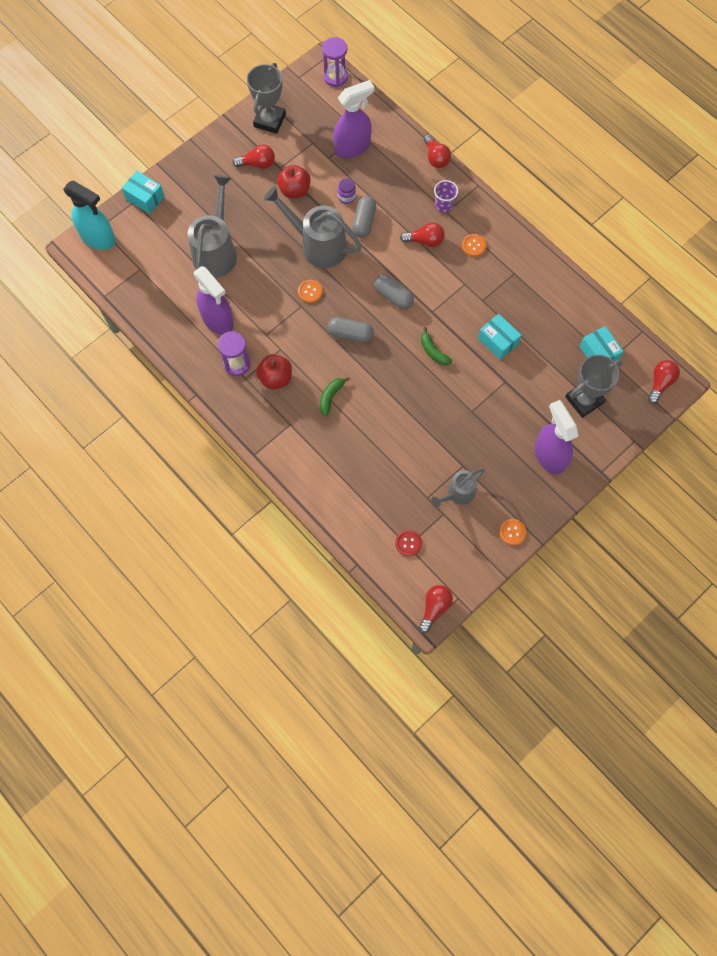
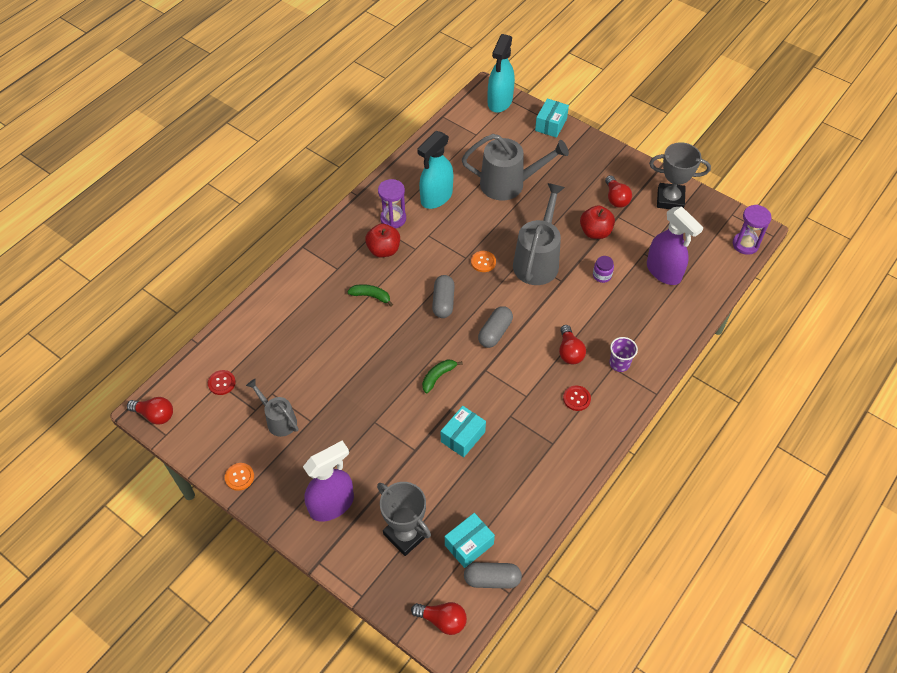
camera: 80 degrees right, 15 degrees down
(218, 320) = (436, 197): purple spray bottle -> turquoise spray bottle
(364, 222) = (576, 294): grey capsule -> grey capsule (492, 579)
(436, 158) = (678, 348): red light bulb -> none
(473, 246) = (576, 398): orange button -> red button

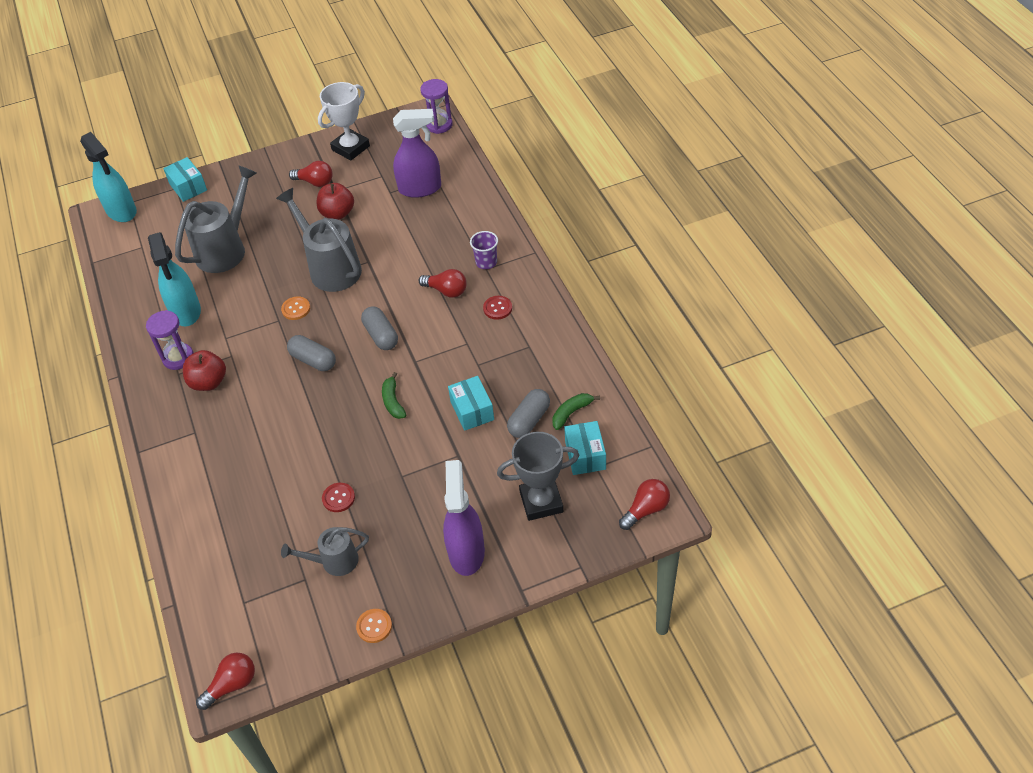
camera: 55 degrees left, 5 degrees down
(221, 383) = (245, 599): red button -> red button (338, 498)
(371, 296) = (254, 417): green banana -> green banana (571, 413)
(492, 579) = (630, 453): grey capsule -> grey capsule (529, 420)
(602, 275) = (387, 231): purple jar -> none
(670, 199) = (350, 148): grey trophy -> white trophy

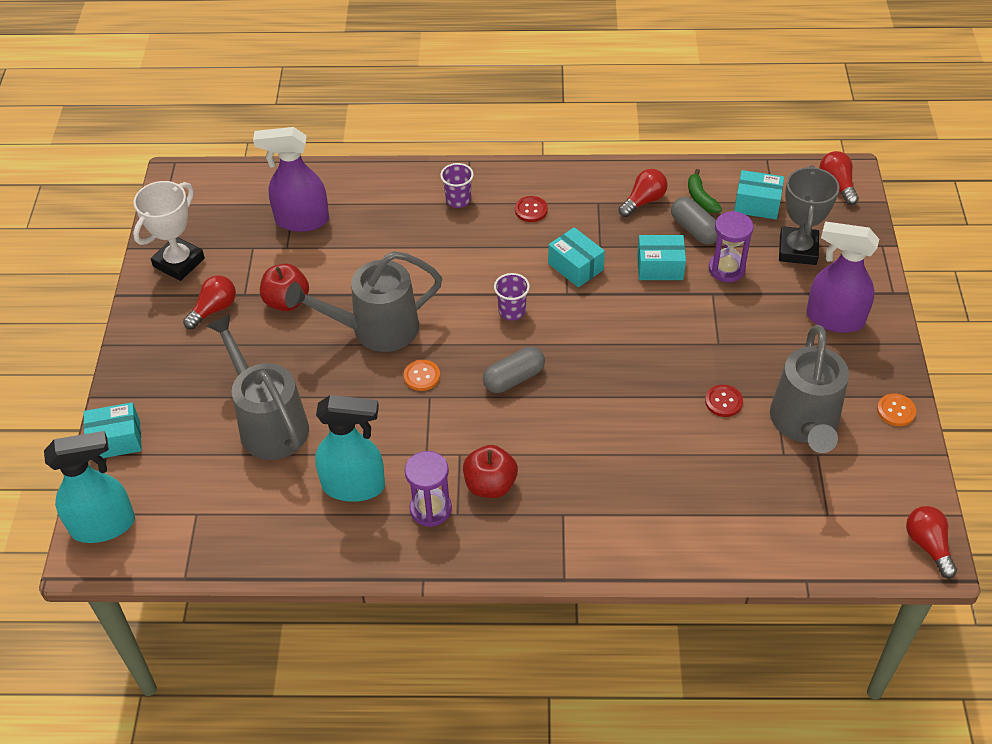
camera: 70 degrees left, 0 degrees up
(334, 562) = (805, 425): grey watering can -> grey watering can, size x1.73
(350, 148) = (179, 262): white trophy -> white trophy turned 60 degrees clockwise
(381, 335) = (512, 311): grey capsule -> purple cup
(393, 401) = (614, 325): green banana -> none
(420, 188) = (301, 220): purple spray bottle -> purple spray bottle turned 105 degrees counterclockwise
(439, 125) = (205, 177): purple hourglass -> purple hourglass (726, 269)
(446, 291) = (479, 241): red light bulb -> red light bulb (643, 201)
(446, 357) = (575, 267): none -> turquoise box

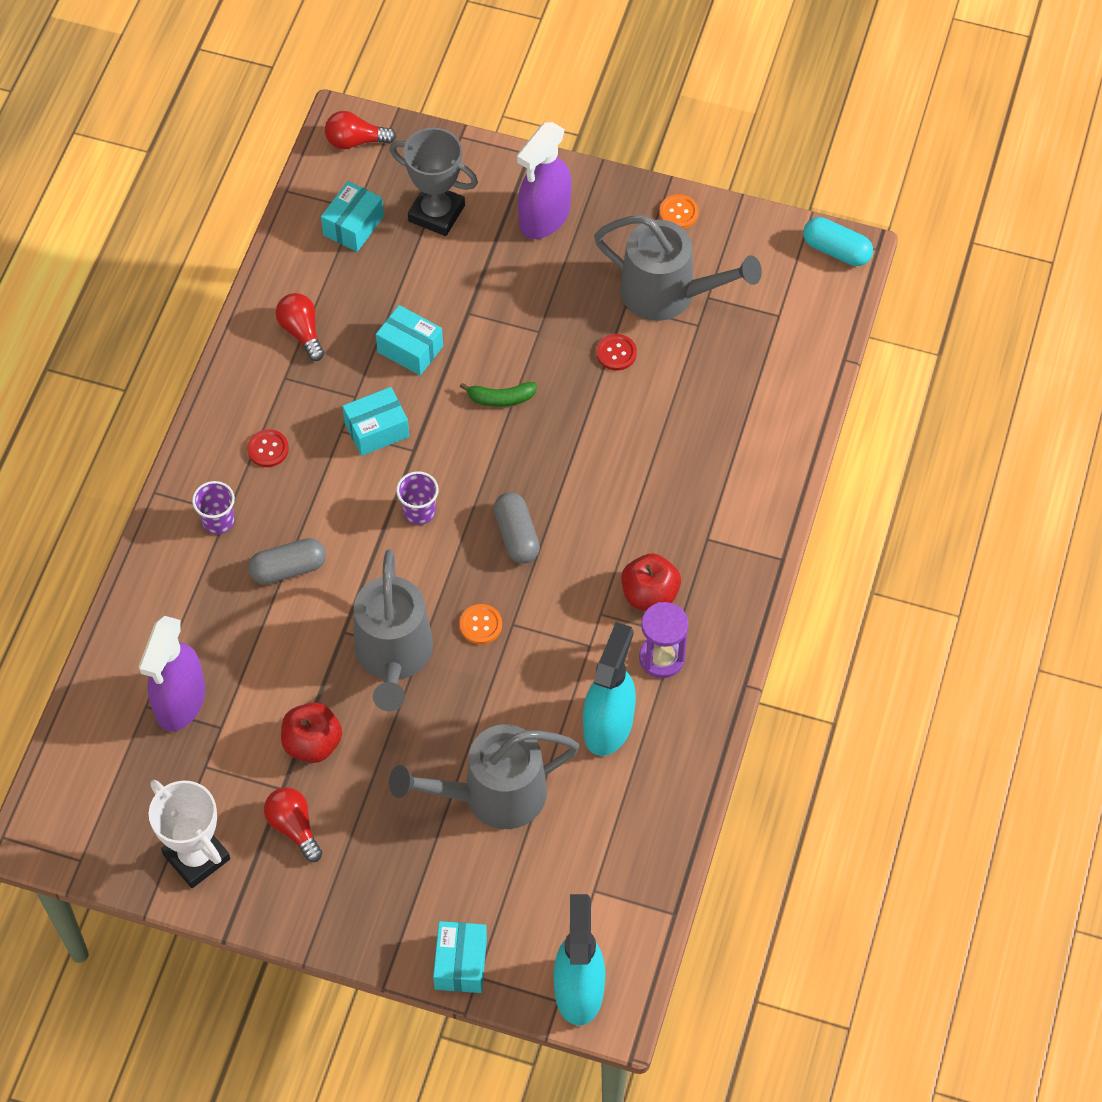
camera: 75 degrees left, 10 degrees up
(660, 267) = (410, 349): turquoise box -> turquoise box turned 75 degrees counterclockwise
(694, 230) = (367, 297): grey capsule -> grey capsule (288, 568)
(700, 198) = (321, 275): green banana -> green banana (501, 398)
(726, 269) = (438, 288): purple hourglass -> none
(928, 545) = (836, 250): red light bulb -> turquoise capsule

